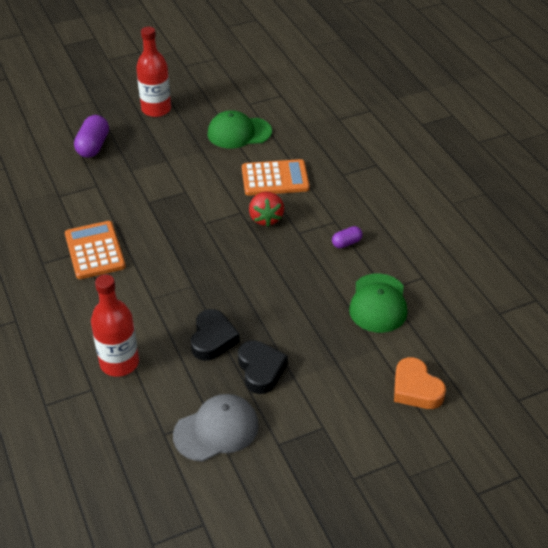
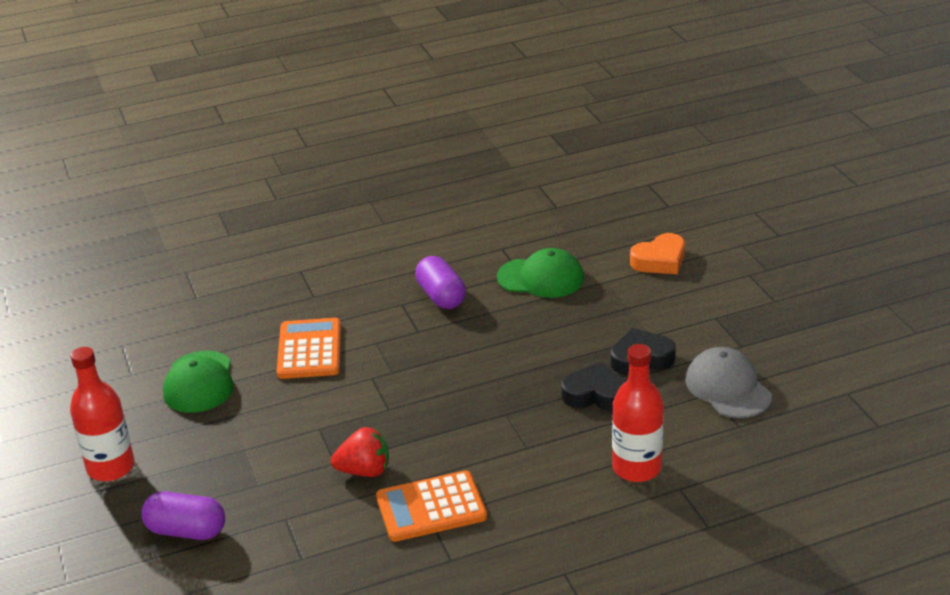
camera: 85 degrees left, 10 degrees down
(266, 218) = (387, 357): red strawberry -> red strawberry (364, 471)
(346, 243) = (441, 296): purple capsule -> purple capsule, size x1.77

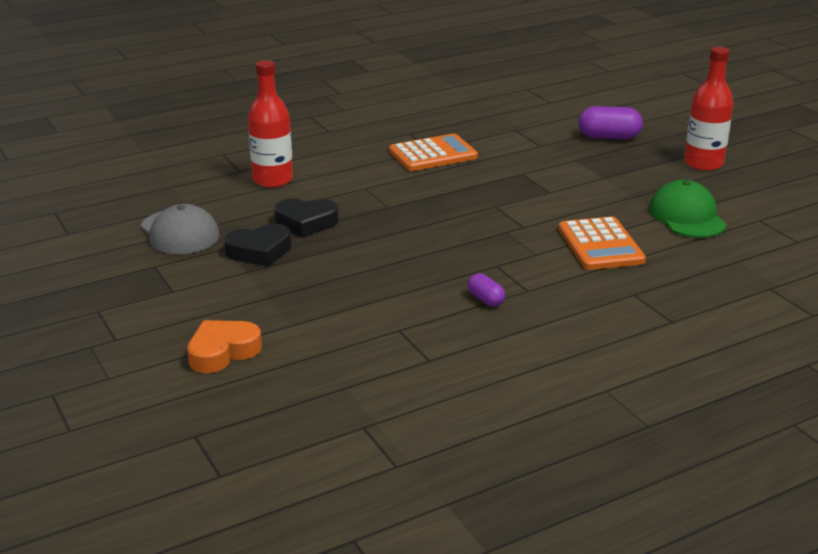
camera: 170 degrees right, 5 degrees down
(364, 471) = (495, 170): red strawberry -> none
(441, 296) = (485, 299): purple capsule -> purple capsule, size x0.56
(541, 278) = (372, 324): green cap -> none

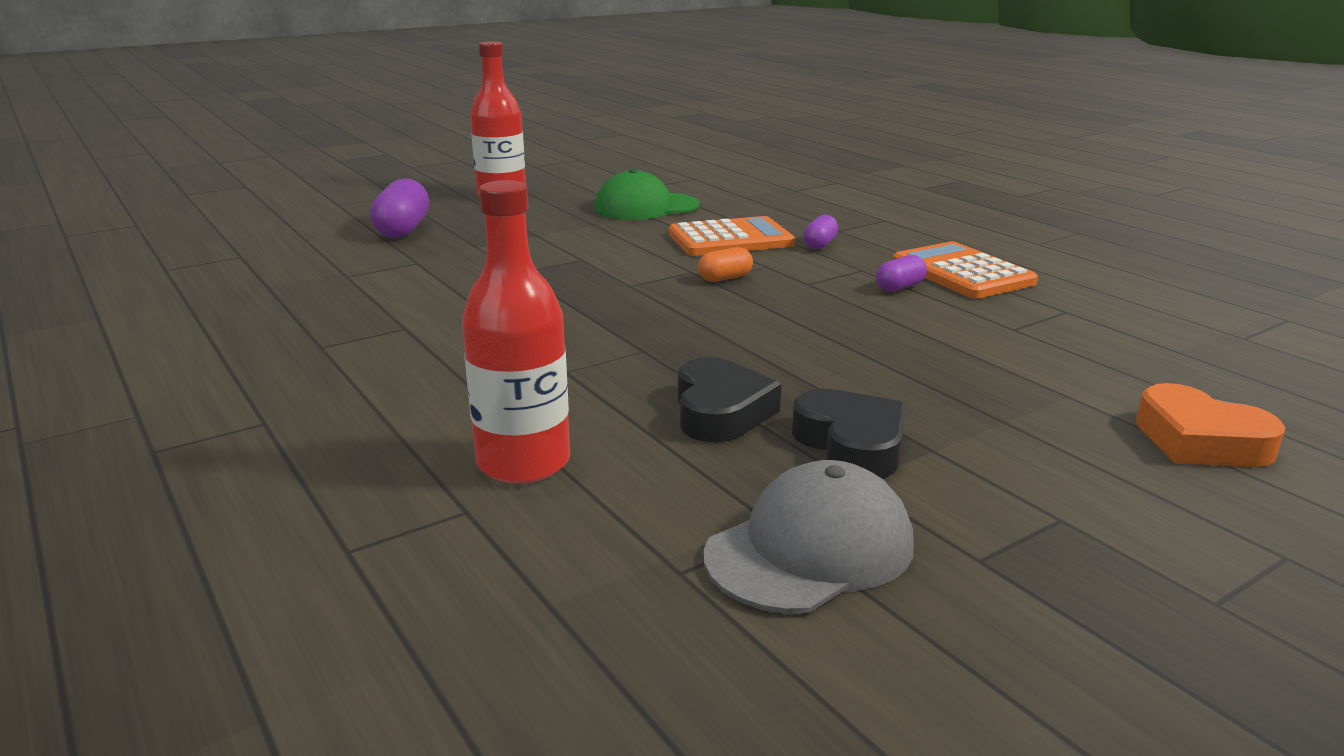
camera: 95 degrees left, 5 degrees down
(433, 154) = (429, 325): orange calculator -> orange calculator (962, 273)
(507, 237) = (725, 278): none -> orange capsule
(590, 280) = (819, 244): none -> purple capsule

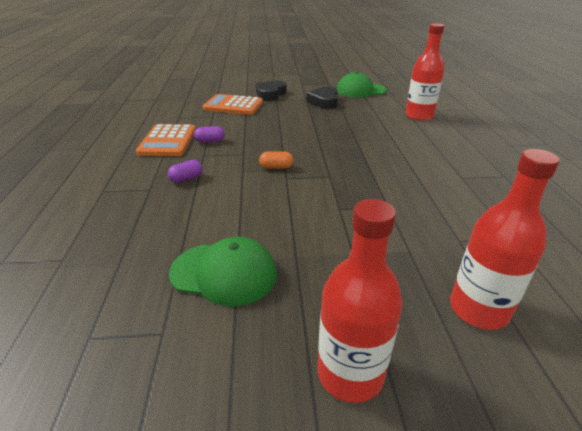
camera: 150 degrees left, 10 degrees up
(403, 230) = (478, 309): purple capsule -> red bottle
(720, 411) = (350, 115): black heart -> black heart (270, 94)
(730, 239) = (226, 200): orange calculator -> orange calculator (233, 106)
(810, 549) = (360, 90): grey cap -> green cap
(1200, 441) = (241, 86): orange heart -> none

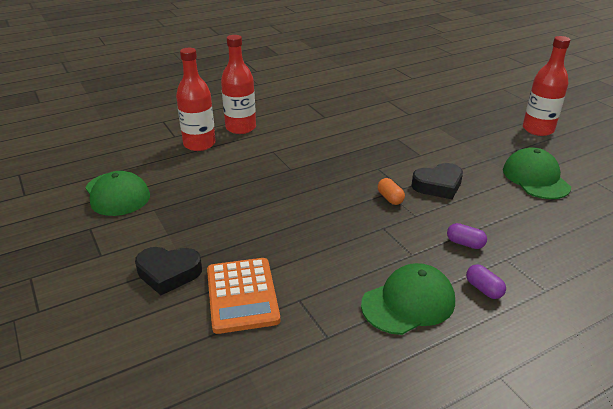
camera: 115 degrees left, 0 degrees up
(168, 141) = (408, 303): orange calculator -> green cap
(210, 141) = (375, 265): purple capsule -> purple capsule (483, 289)
(324, 102) = (181, 213): black heart -> black heart (438, 185)
(478, 309) = (460, 107): red bottle -> red bottle (240, 128)

